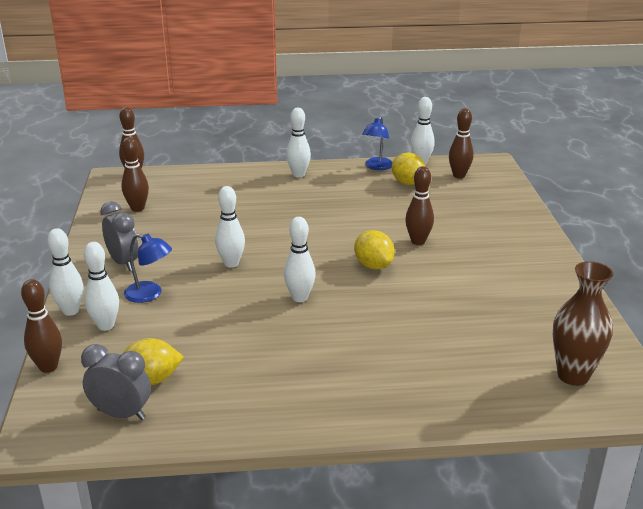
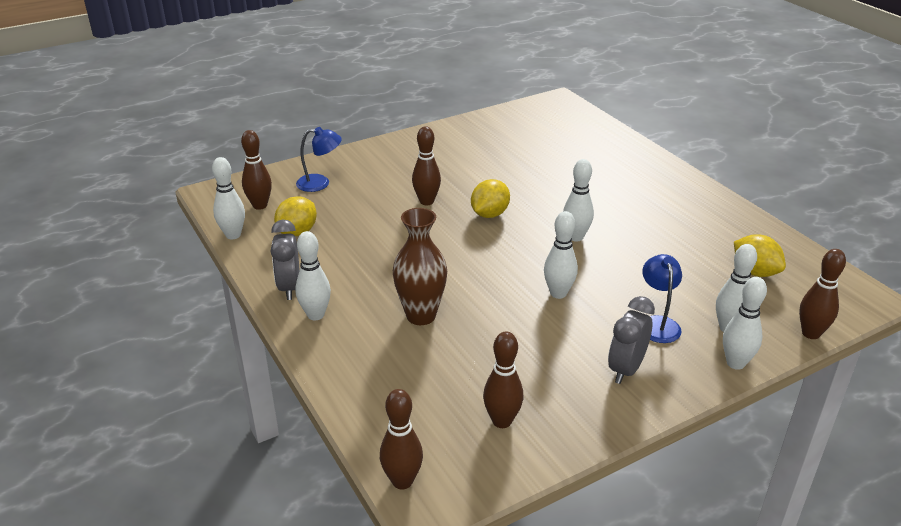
camera: 115 degrees left, 5 degrees up
(121, 414) = (801, 270): grey clock -> grey clock (289, 287)
(377, 167) = (261, 262): blue lamp -> blue lamp (320, 183)
(573, 375) = (557, 119): brown vase -> brown vase (421, 316)

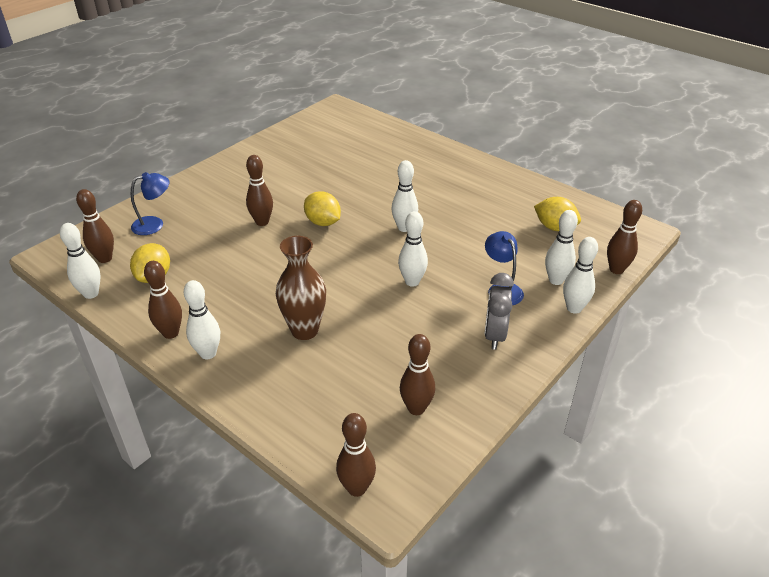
camera: 20 degrees left, 5 degrees up
(289, 287) = (171, 333): grey clock -> brown bowling pin
(489, 214) = (323, 222): yellow lemon -> yellow lemon turned 60 degrees counterclockwise

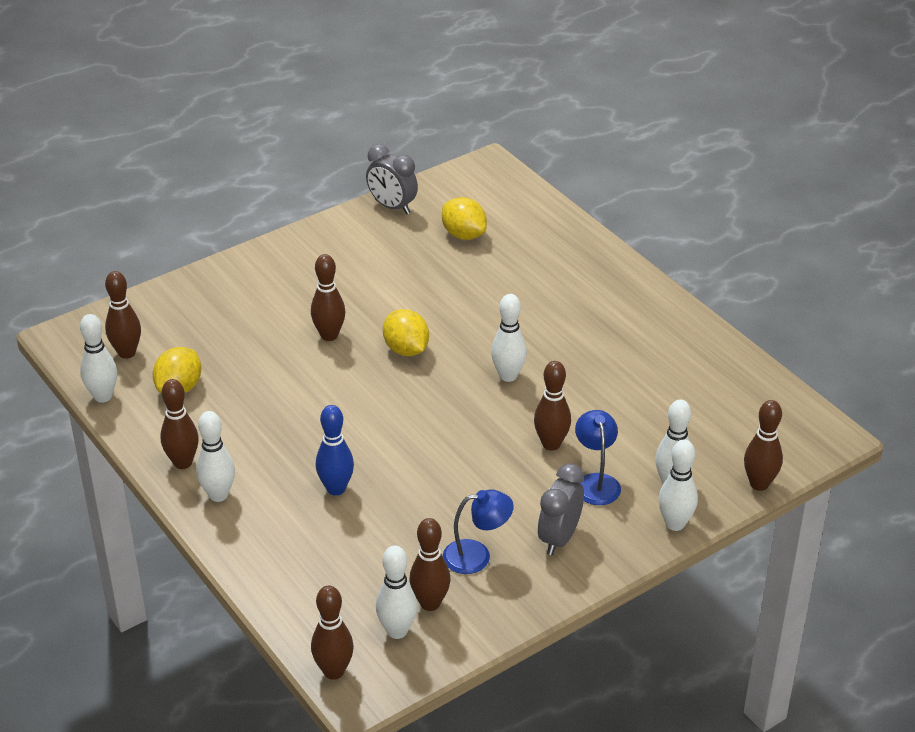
camera: 15 degrees right, 0 degrees up
(154, 224) = (195, 315): blue lamp -> blue lamp (477, 556)
(279, 137) = (392, 207): none -> grey clock
(304, 330) = (336, 489): brown vase -> blue bowling pin
(412, 282) = (488, 451): white bowling pin -> white bowling pin (397, 631)
(456, 268) = (551, 444): none -> brown bowling pin
(555, 227) = (709, 410): yellow lemon -> yellow lemon (463, 235)

